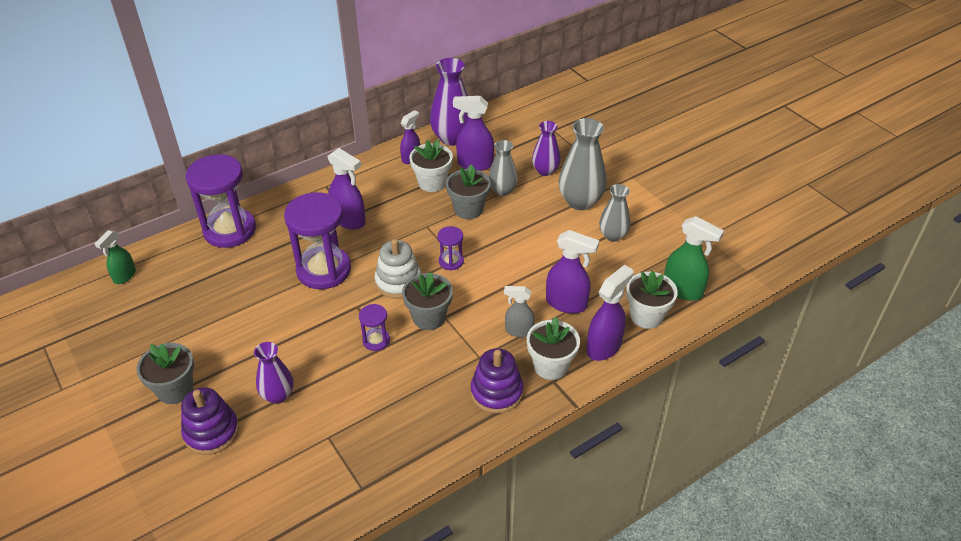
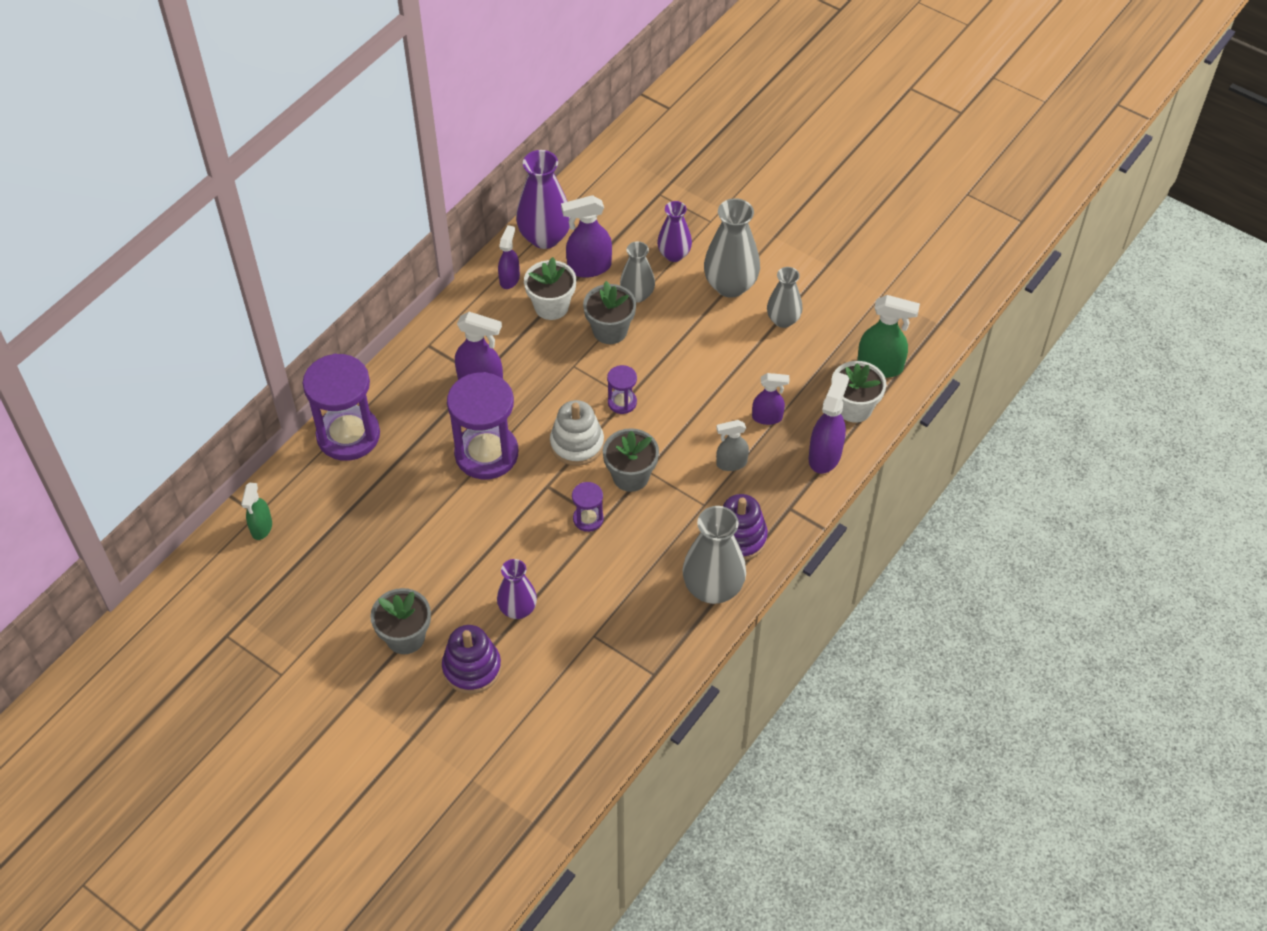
camera: 20 degrees left, 10 degrees up
(453, 428) = (713, 588): none -> grey vase
(551, 366) = (780, 493): white flower pot -> none
(567, 303) = (767, 417): purple spray bottle -> purple spray bottle, size x0.65

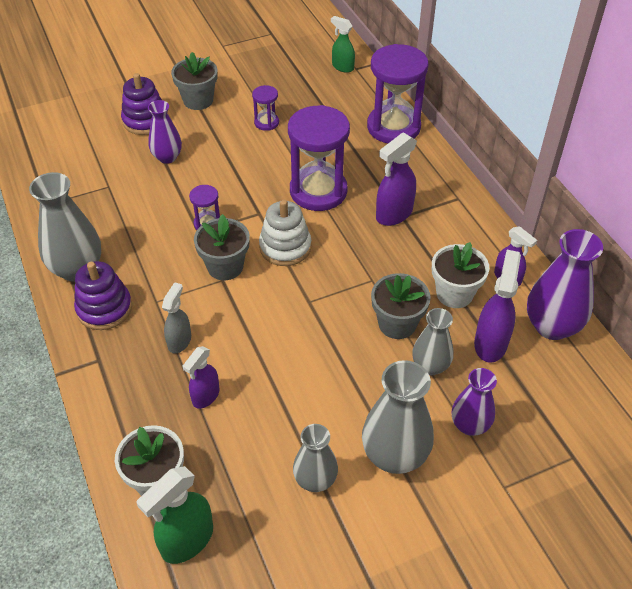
camera: 120 degrees right, 5 degrees down
(622, 402) = (306, 295): purple hourglass -> purple hourglass (266, 122)
(825, 455) = (126, 420): purple spray bottle -> none

